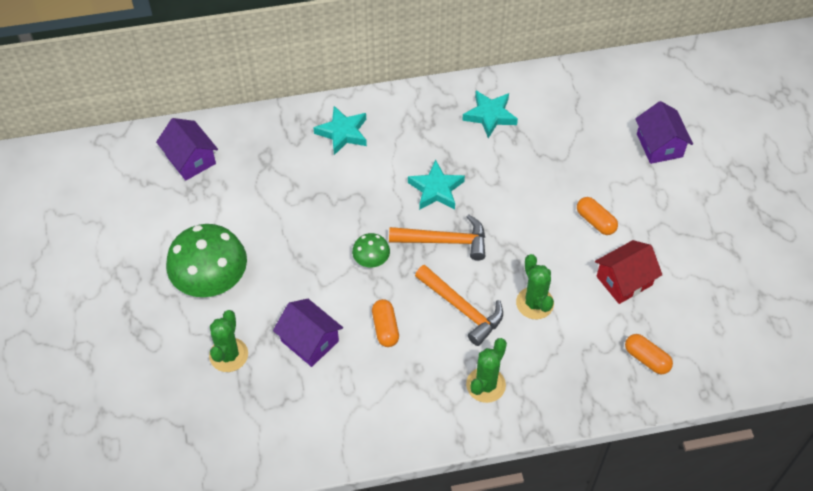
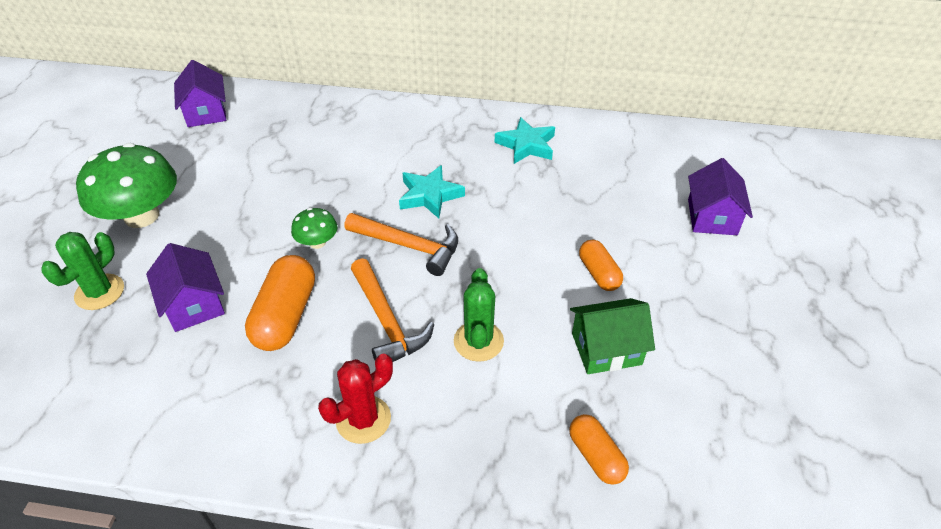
camera: 20 degrees right, 10 degrees down
(343, 133) = (365, 125): turquoise star -> none
(385, 328) = (285, 316): orange capsule -> orange capsule, size x1.66
(485, 385) = (363, 419): green cactus -> red cactus
(624, 281) = (606, 349): red house -> green house

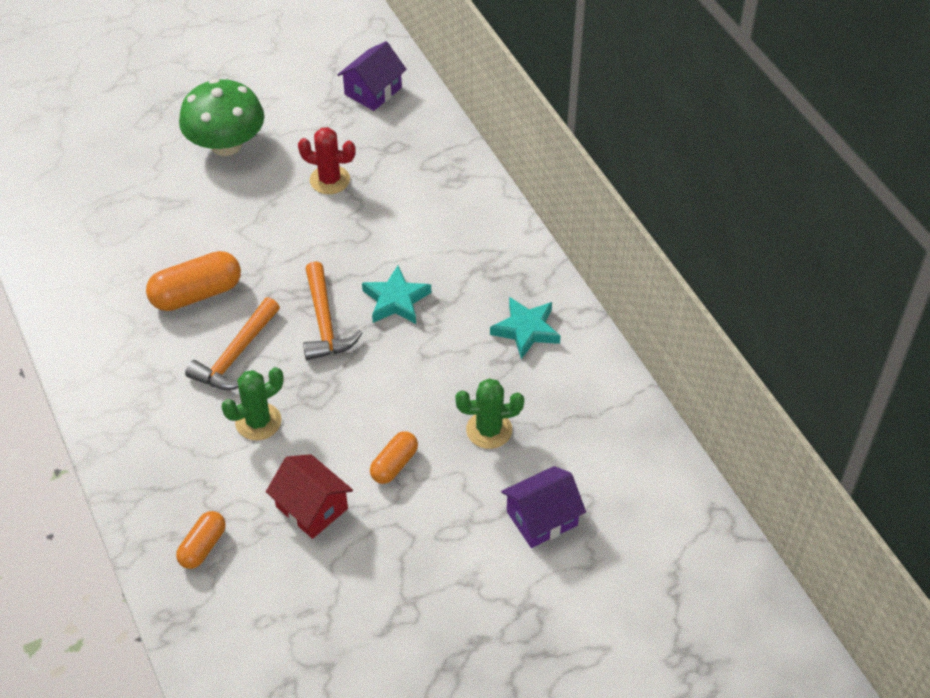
camera: 55 degrees right, 5 degrees up
(99, 292) = (140, 179): green cactus -> green cactus (489, 430)
(194, 304) = (168, 236): purple house -> none
(317, 242) = (282, 263): green mushroom -> none
(363, 419) = (140, 395): red cactus -> red cactus (330, 180)
(606, 349) = (311, 507): green house -> red house

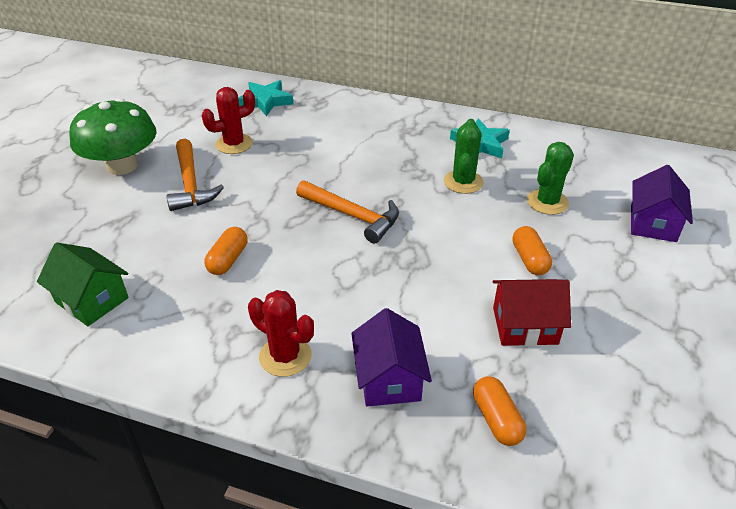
camera: 45 degrees left, 10 degrees down
(85, 261) = (91, 300): none -> green house
(142, 398) = (285, 356): none -> red cactus
(196, 294) = (228, 260): orange capsule -> orange capsule, size x0.60
(236, 355) = (319, 276): orange hammer -> orange hammer (191, 184)
(258, 422) = (401, 303): green cactus -> green cactus (463, 182)
(373, 91) = (196, 91): purple house -> purple house (389, 378)
(396, 300) = (380, 176): turquoise star -> turquoise star (266, 101)

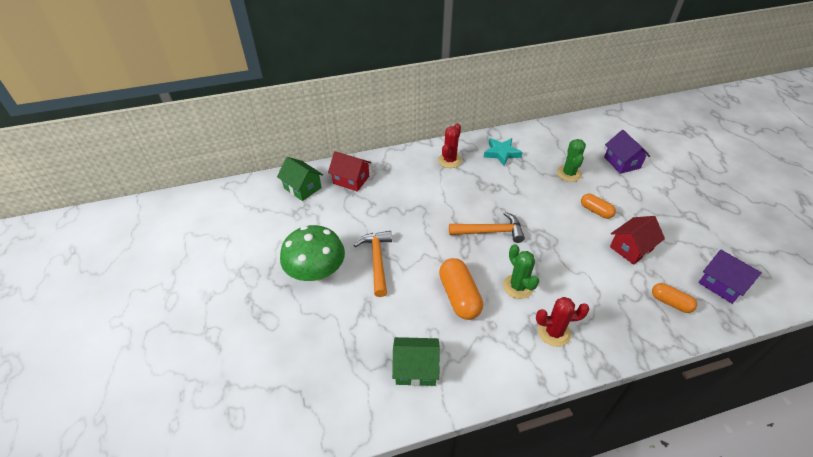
camera: 35 degrees left, 5 degrees up
(191, 184) = (377, 261): orange hammer -> orange hammer turned 135 degrees counterclockwise
(208, 89) = (302, 188): none -> green house
(228, 260) = (459, 296): orange capsule -> orange capsule, size x1.66
(234, 144) = (369, 219): red cactus -> red cactus (449, 160)
(266, 101) = (351, 180): turquoise star -> red house
(389, 378) = (610, 312): purple house -> purple house (721, 284)
(463, 182) = (519, 181): green cactus -> green cactus (518, 286)

